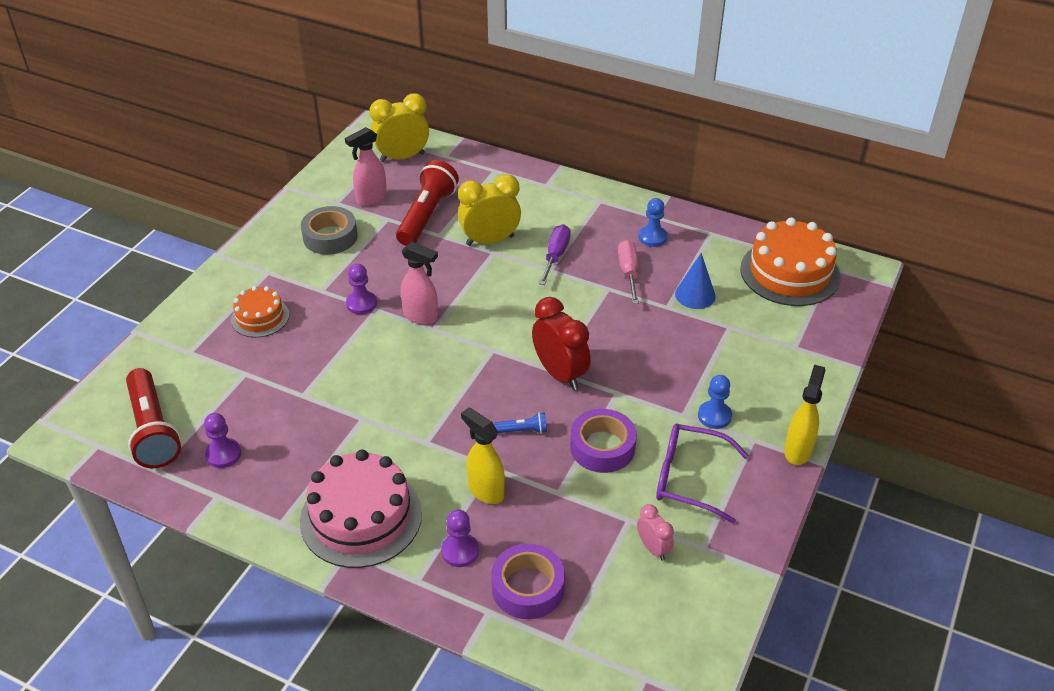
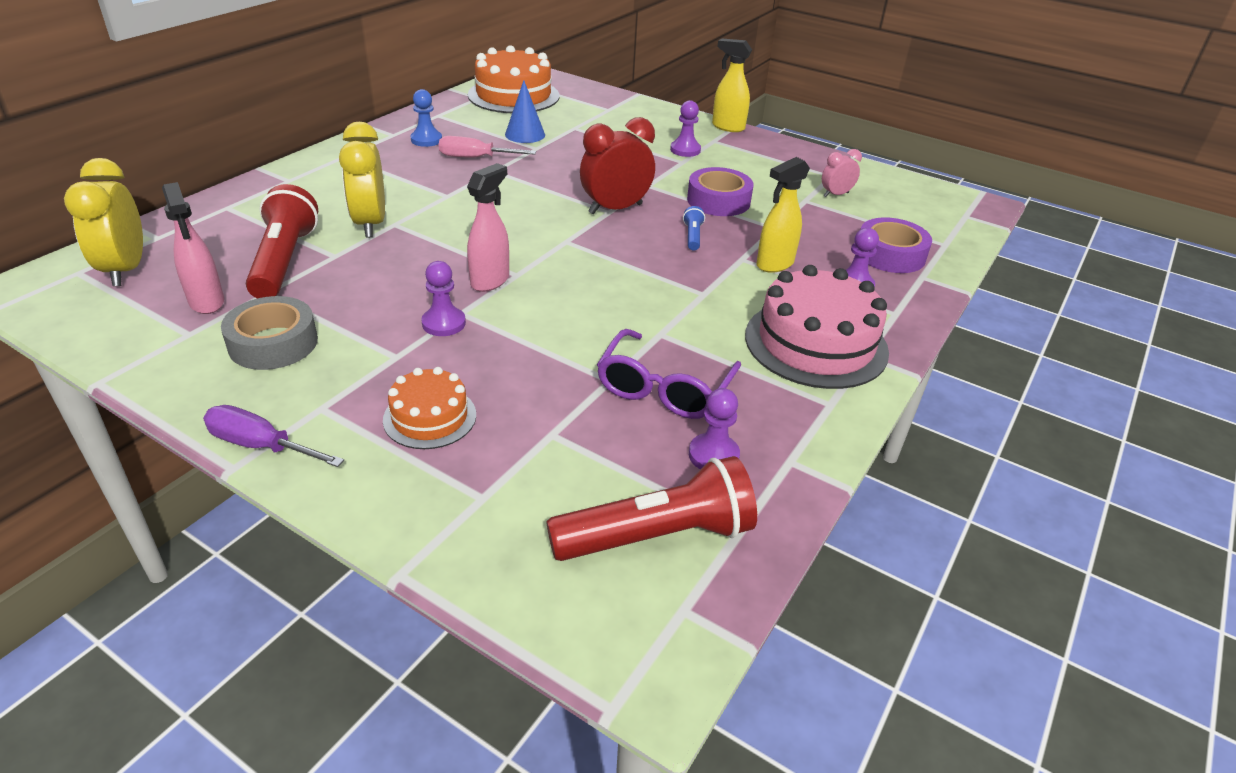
camera: 85 degrees left, 5 degrees down
(427, 215) = (284, 261): red flashlight -> red flashlight turned 60 degrees clockwise
(555, 256) = (425, 190): purple screwdriver -> purple screwdriver (261, 446)
(689, 478) = (757, 170): purple glasses -> purple glasses (664, 389)
(714, 416) = (685, 150): blue pawn -> purple pawn

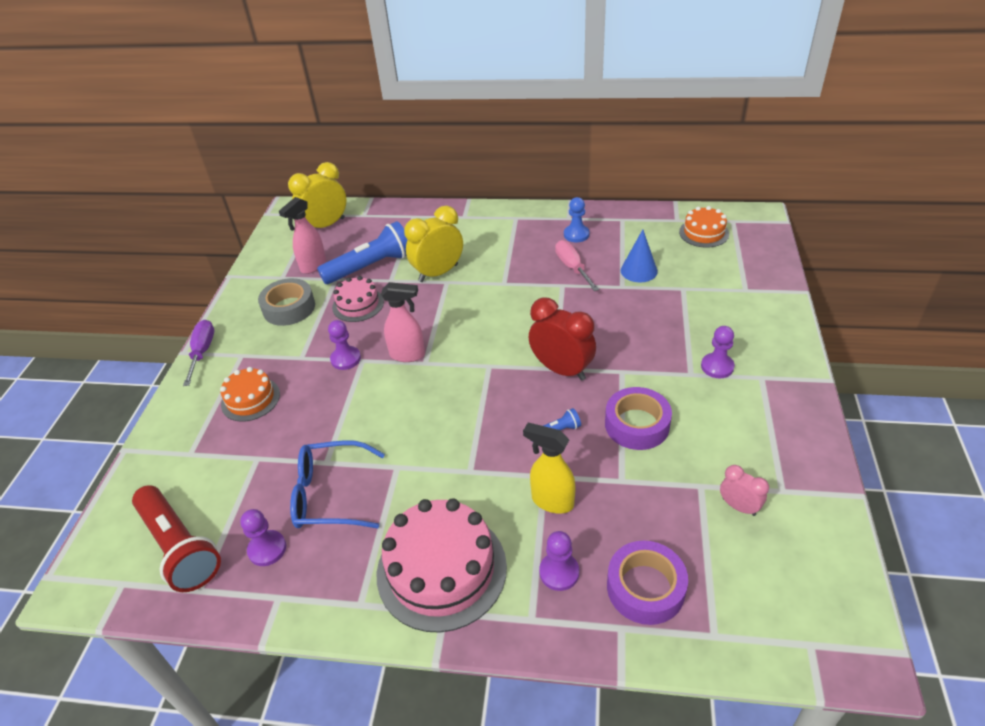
camera: 70 degrees right, 5 degrees up
(284, 261) = (371, 267): red flashlight -> blue flashlight
(349, 289) = (358, 304): none -> pink cake
(513, 95) = (704, 233): orange cake -> orange cake, size x0.56
(664, 389) = (329, 494): purple glasses -> blue glasses
(727, 127) = (805, 375): yellow spray bottle -> none

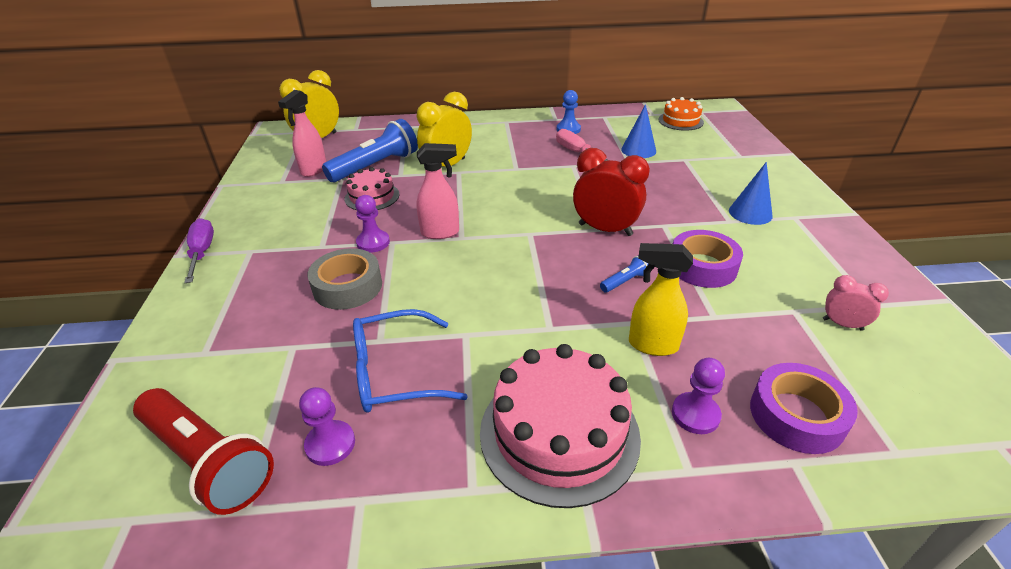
camera: 15 degrees left, 5 degrees down
(250, 399) = (271, 290): orange cake -> none
(289, 308) = (296, 205): grey tape -> grey tape (347, 286)
(717, 367) = (750, 213): purple pawn -> blue cone

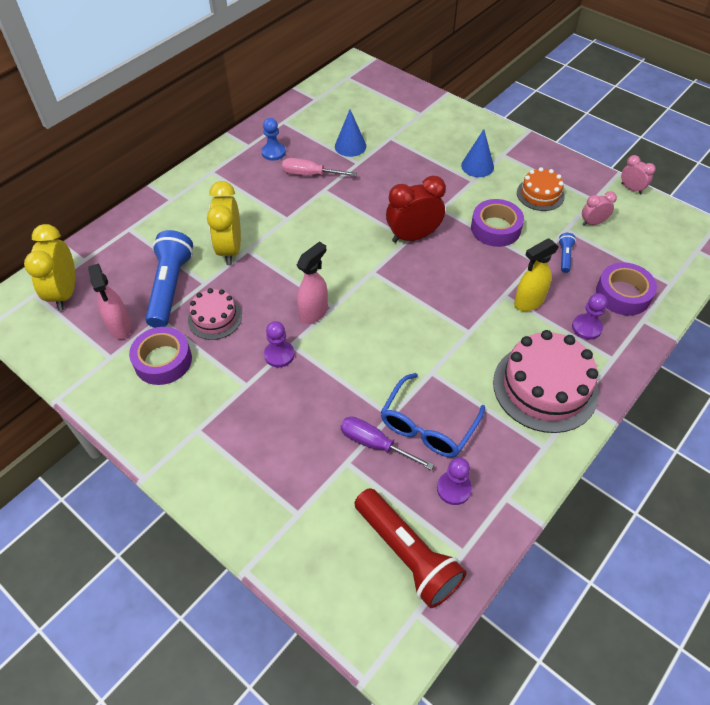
camera: 45 degrees left, 15 degrees up
(202, 253) = (160, 461): purple screwdriver -> purple screwdriver (375, 444)
(208, 461) = (407, 554): red flashlight -> red flashlight turned 60 degrees clockwise
(303, 201) = (163, 360): none -> purple tape
(347, 286) = (315, 399): grey tape -> none
(625, 281) = (469, 269): blue flashlight -> blue flashlight (564, 256)
(680, 121) = (344, 96): orange cake -> orange cake (540, 194)
(950, 323) = (631, 189): none -> pink clock

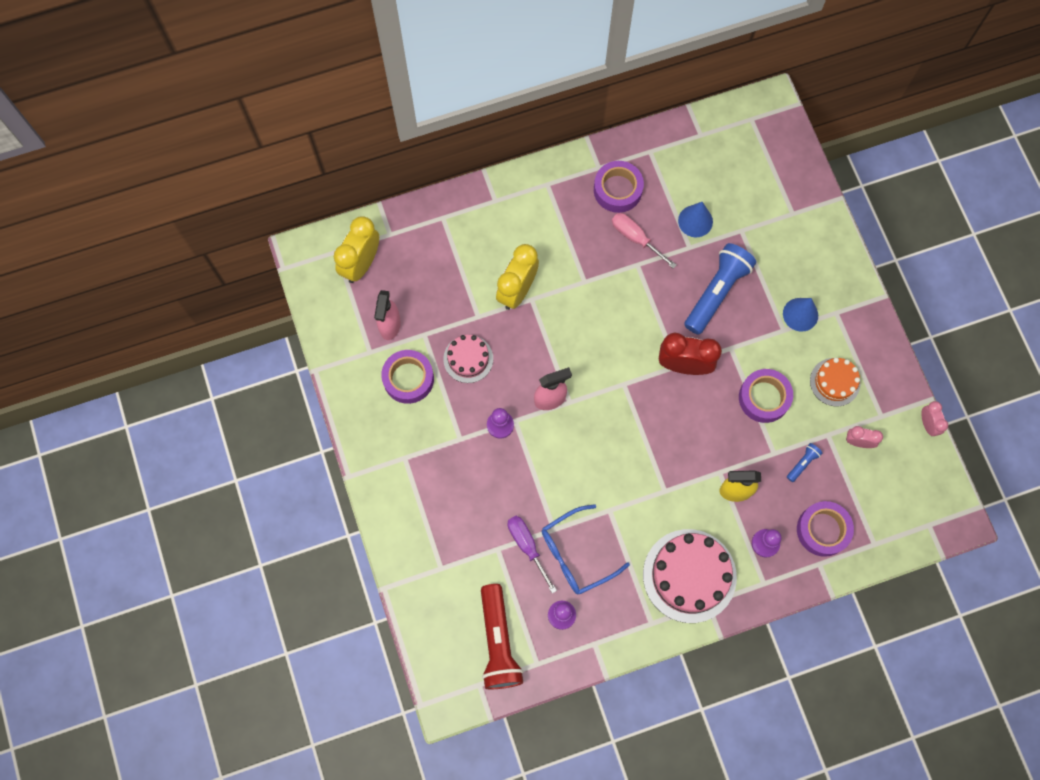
camera: 30 degrees right, 20 degrees up
(170, 287) = (448, 306): blue flashlight -> blue flashlight (717, 292)
(273, 152) = (617, 190): blue pawn -> purple tape

